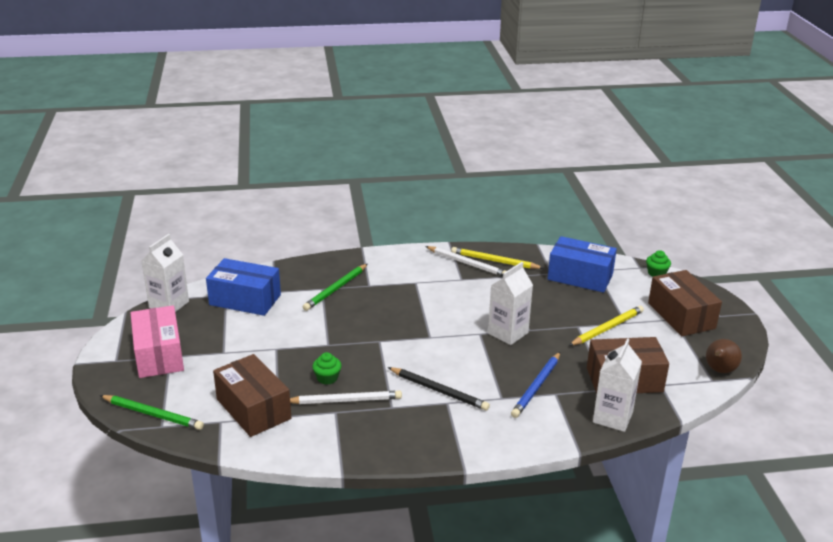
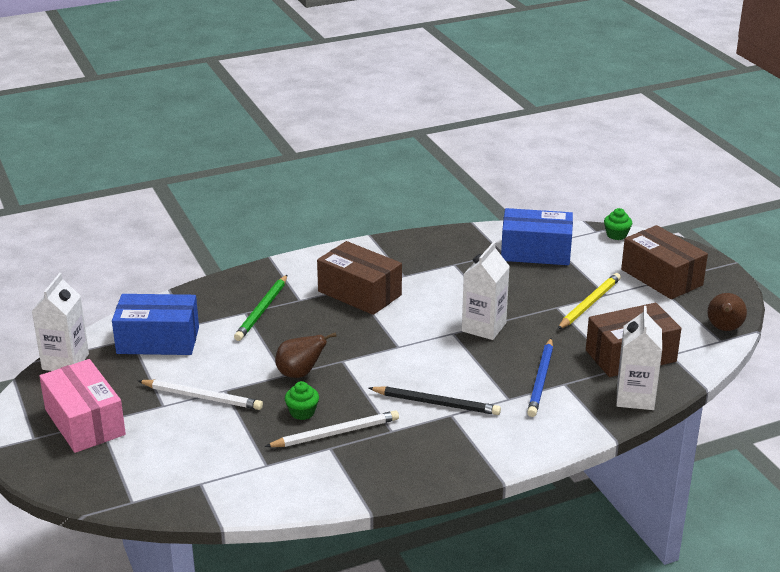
camera: 15 degrees left, 0 degrees up
(152, 414) = (114, 490): green pencil -> none
(253, 409) = (232, 462): brown box -> brown box (359, 293)
(341, 346) = (300, 374): none -> brown pear
(467, 263) = (402, 257): white pencil -> white pencil (202, 397)
(494, 261) = (432, 249): yellow pencil -> none

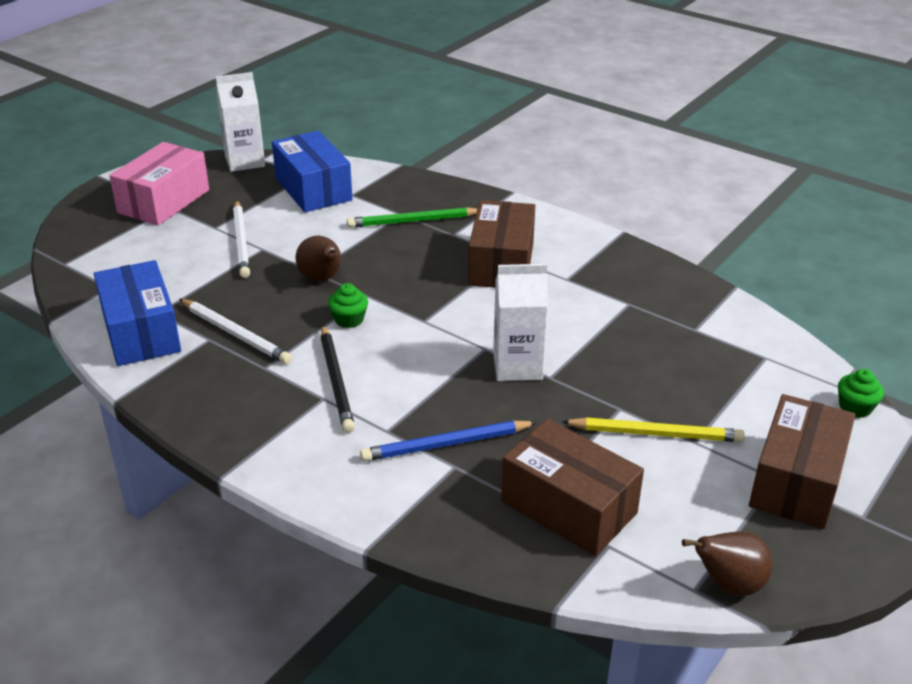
camera: 60 degrees right, 5 degrees up
(302, 412) = (257, 303): green cupcake -> green cupcake (349, 320)
(535, 252) = (728, 353): blue box -> blue box (141, 332)
(635, 397) = (474, 539): white carton -> none

